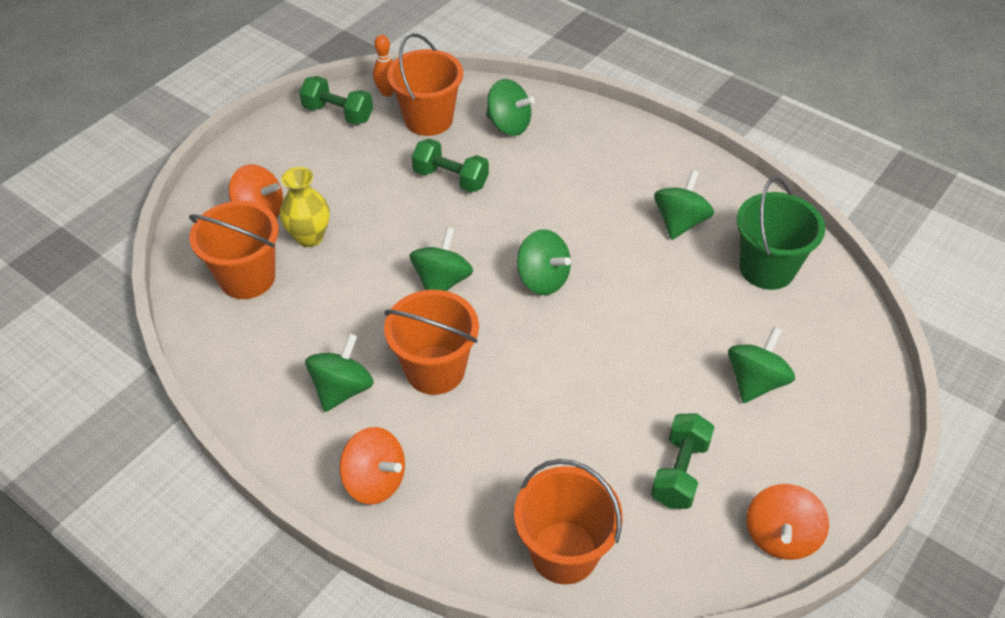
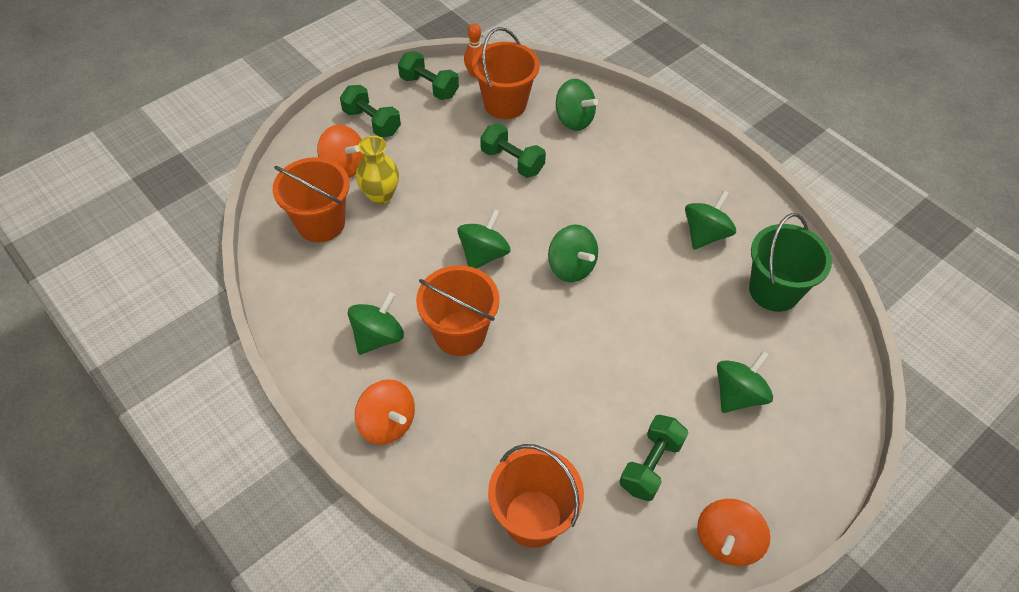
camera: 10 degrees right, 5 degrees up
(281, 160) = (372, 122): none -> green dumbbell

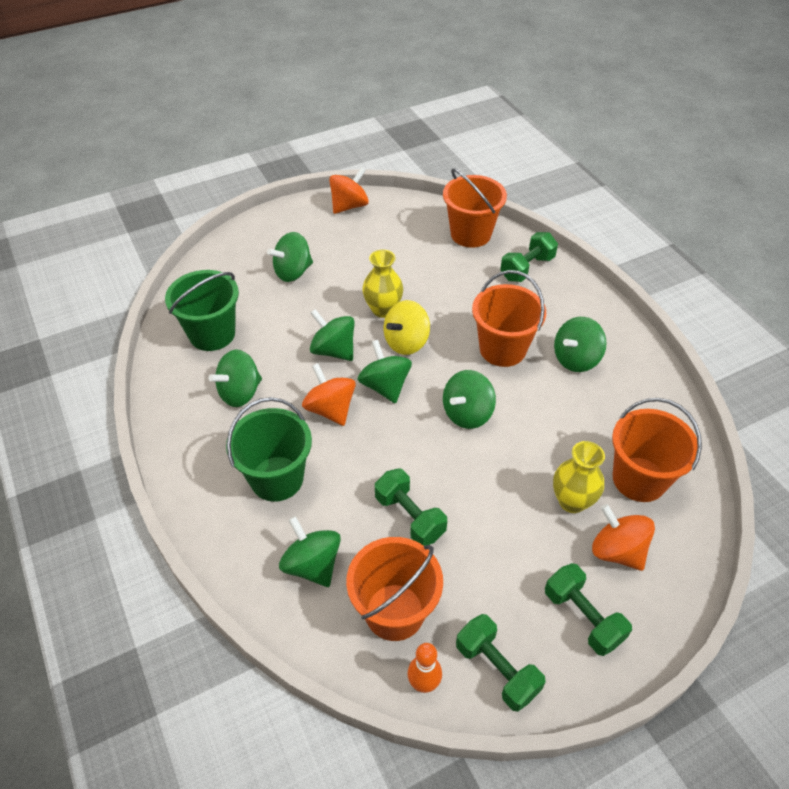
camera: 165 degrees left, 5 degrees down
(387, 423) = (569, 299): orange spinning top -> orange spinning top (330, 409)
(566, 321) = (406, 342): none -> yellow spinning top
(607, 360) = (383, 309): none -> yellow vase
(630, 169) = (277, 478): none -> green bucket
(639, 296) = (333, 350): none -> green spinning top
(650, 465) = (379, 246): green dumbbell -> green dumbbell (527, 268)

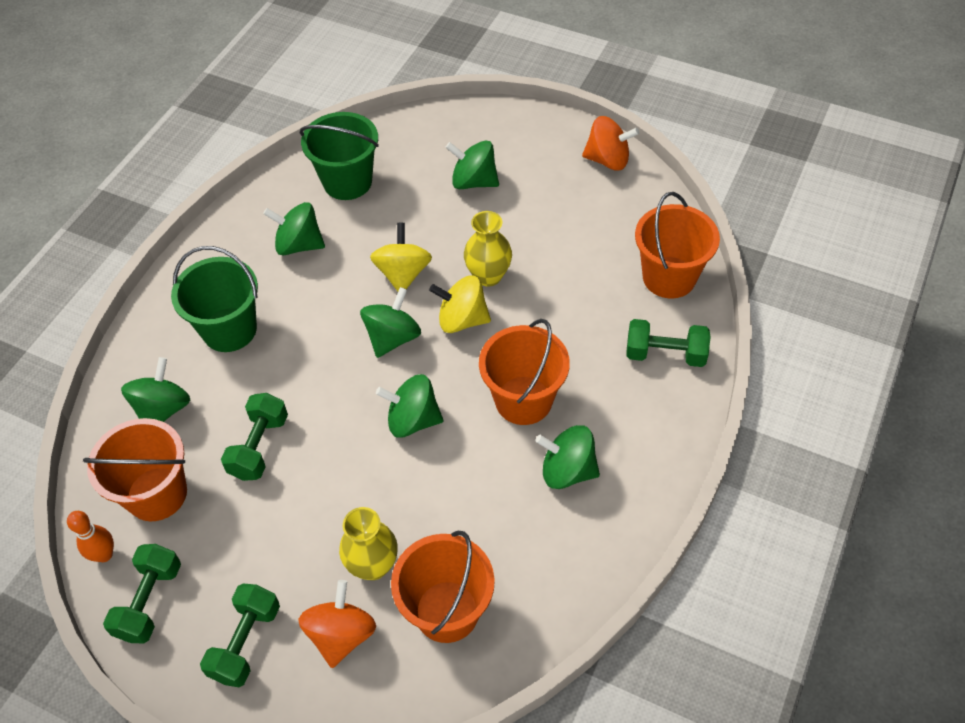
camera: 55 degrees right, 5 degrees up
(330, 409) = (332, 316): orange spinning top -> none
(333, 350) = (403, 274): green spinning top -> yellow spinning top

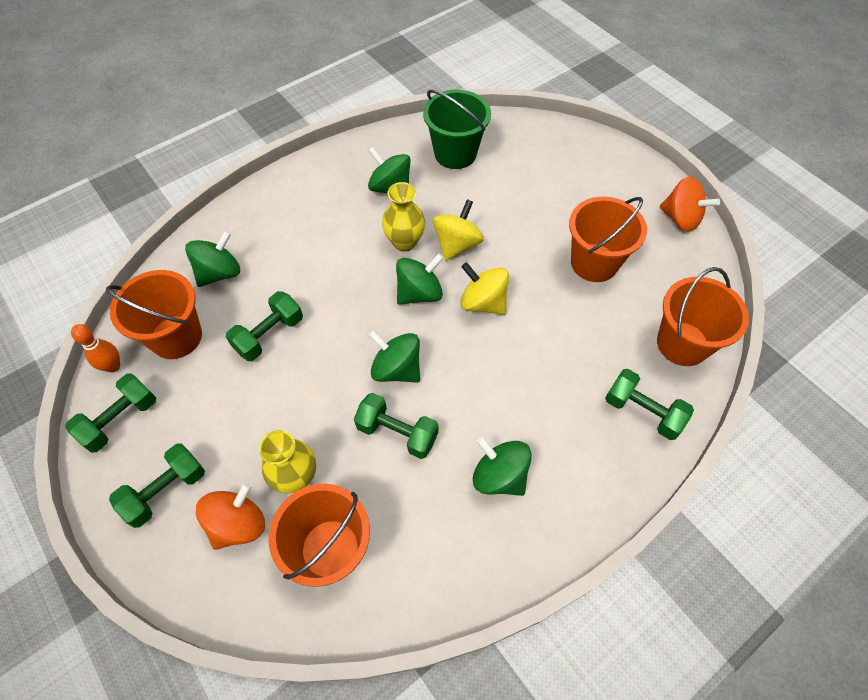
camera: 25 degrees right, 5 degrees up
(229, 330) = (302, 232): green bucket -> none
(449, 478) = (397, 433): none -> green dumbbell
(474, 181) = (555, 192): green spinning top -> none
(488, 276) = (524, 275): yellow vase -> yellow vase (404, 242)
(523, 400) = (496, 395): orange bucket -> orange bucket (594, 263)

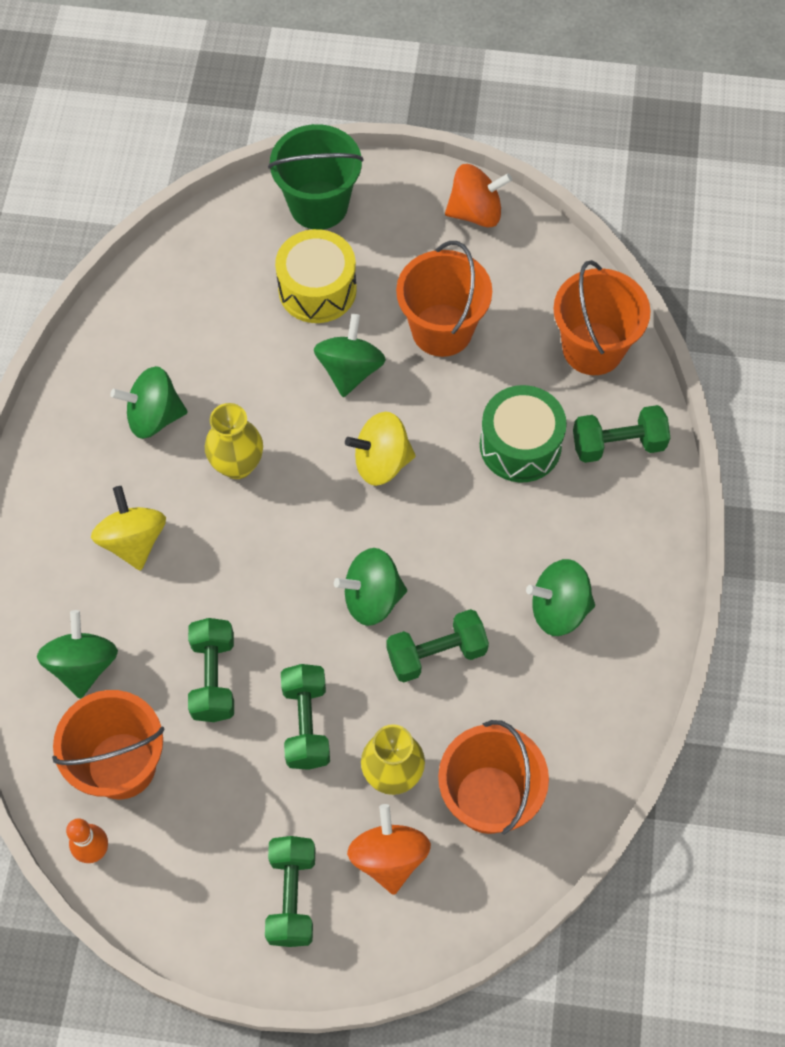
camera: 45 degrees left, 5 degrees up
(120, 420) = (169, 885): green dumbbell -> green dumbbell (306, 724)
(419, 293) = (311, 505): green spinning top -> green spinning top (350, 370)
(455, 153) = (178, 318): green bucket -> green bucket (318, 205)
(457, 244) = (292, 422): yellow spinning top -> yellow spinning top (133, 540)
(543, 192) = (317, 289): none -> yellow drum
(576, 360) = (520, 445): none -> green drum

